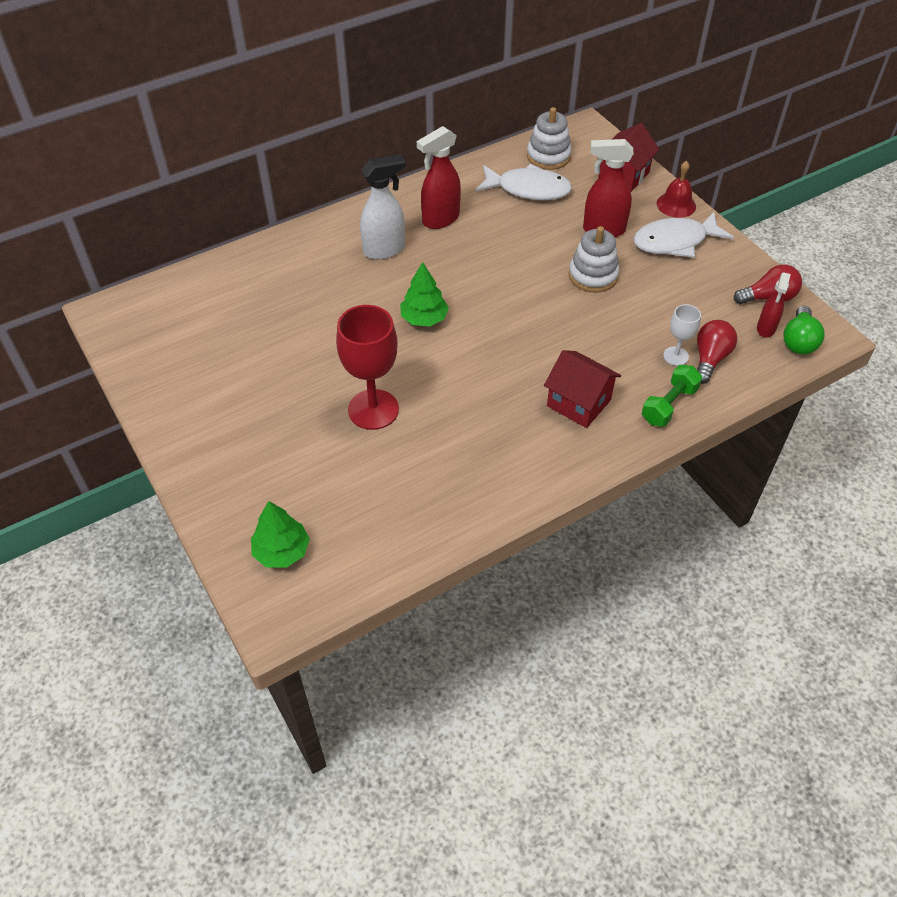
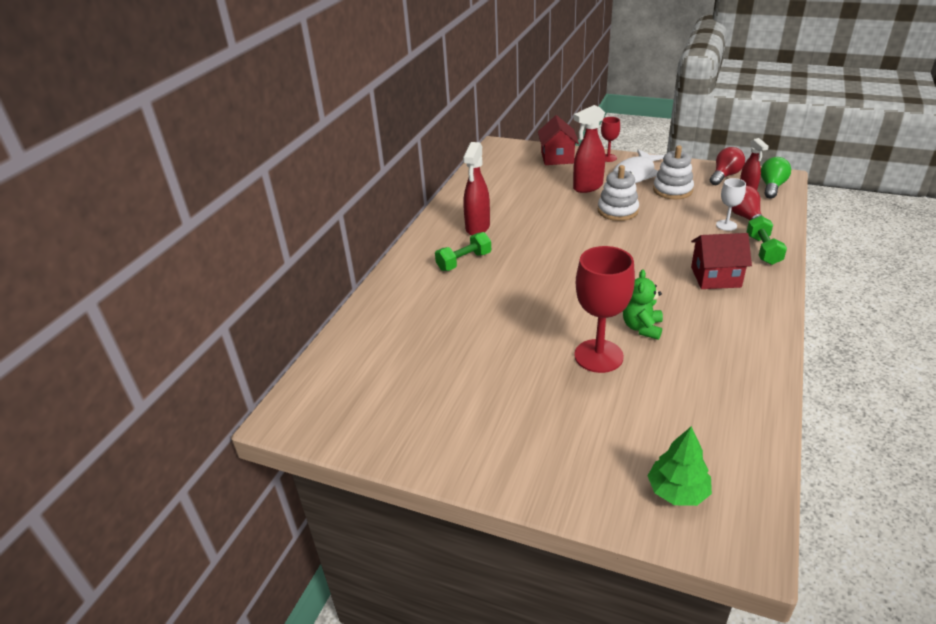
camera: 35 degrees left, 15 degrees down
(384, 250) = (464, 261): white spray bottle -> green dumbbell
(424, 318) = (550, 285): green tree -> none
(442, 408) = (642, 328): none -> green teddy bear
(528, 189) = (511, 188): white fish -> none
(548, 156) = (498, 167): white stacking toy -> white stacking toy (672, 190)
(676, 204) = (608, 158): red bell -> red goblet
(798, 341) = (772, 187): green light bulb -> green light bulb turned 135 degrees counterclockwise

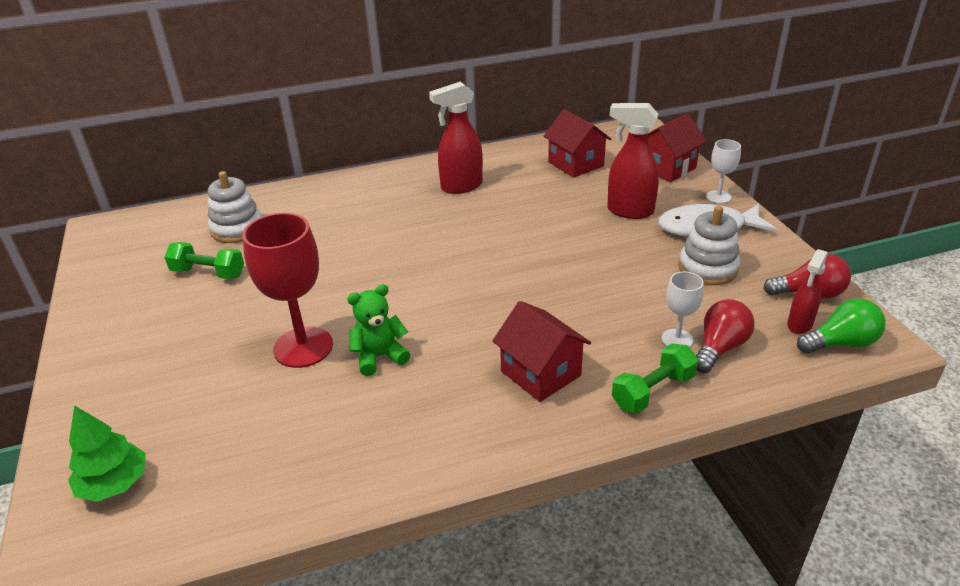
camera: 50 degrees right, 0 degrees up
(464, 261) = (393, 205): green dumbbell -> green dumbbell (208, 273)
(510, 181) = (576, 164): none -> red house
(608, 158) = (718, 197): red goblet -> white goblet
(617, 211) = (603, 250): white stacking toy -> white stacking toy (237, 229)

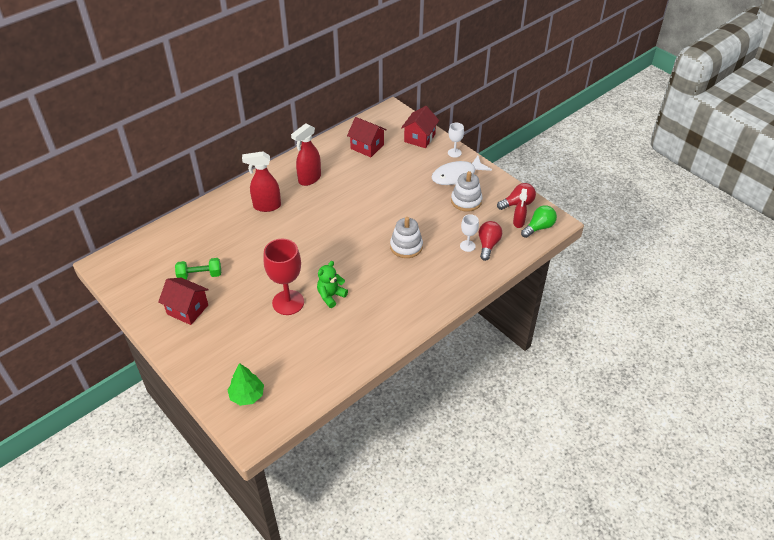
camera: 25 degrees left, 10 degrees up
(237, 229) = (193, 242): white stacking toy -> white stacking toy (406, 246)
(540, 373) = (413, 282): red house -> red house (187, 309)
(629, 211) = (412, 174): red spray bottle -> red spray bottle (266, 206)
(653, 391) = (467, 276): green dumbbell -> none

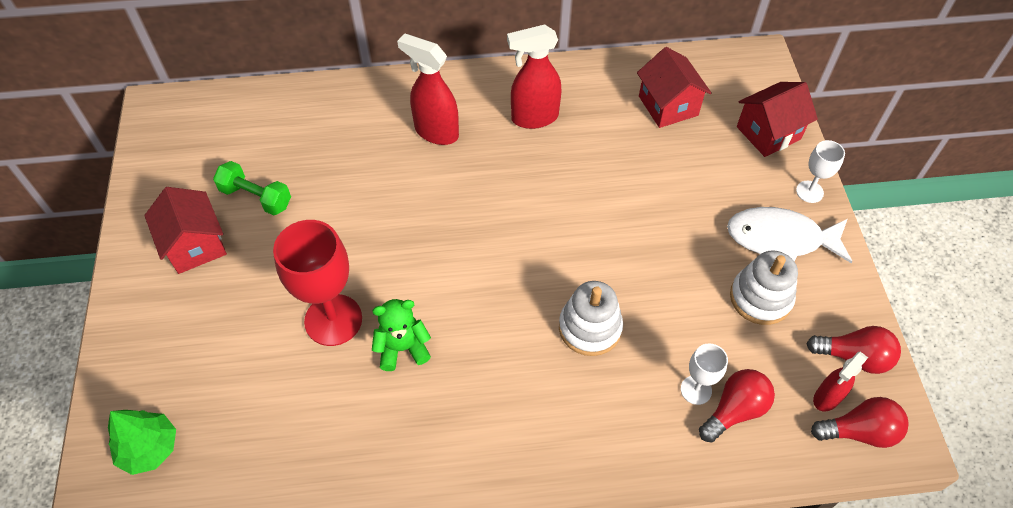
camera: 35 degrees right, 10 degrees up
(539, 227) = (859, 431): green light bulb -> red light bulb

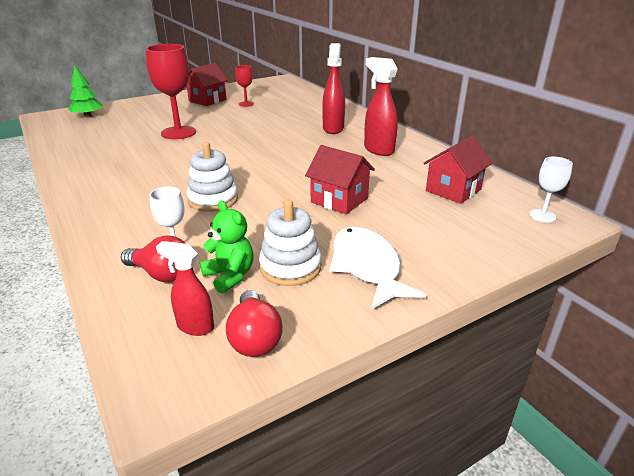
camera: 65 degrees right, 25 degrees down
(256, 197) = (246, 104): green dumbbell -> red goblet
(402, 348) = (167, 151): green teddy bear -> green teddy bear (230, 276)
(768, 133) = (487, 239): red house -> red house (339, 200)
(809, 192) = (443, 274): white goblet -> white goblet (542, 216)
(859, 431) = (161, 357): red light bulb -> none

